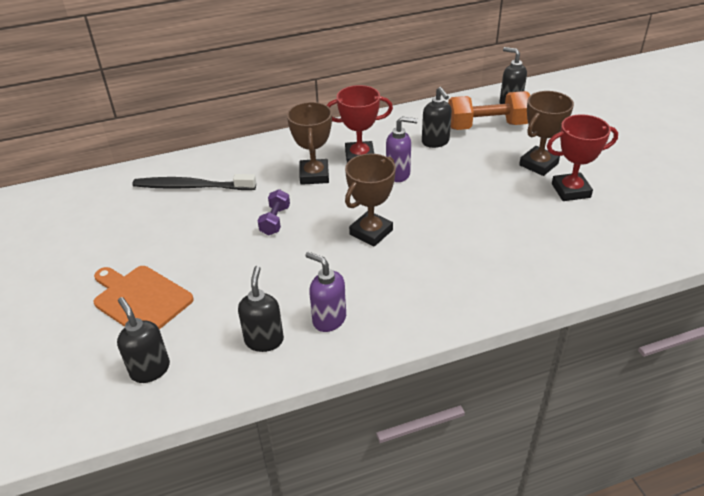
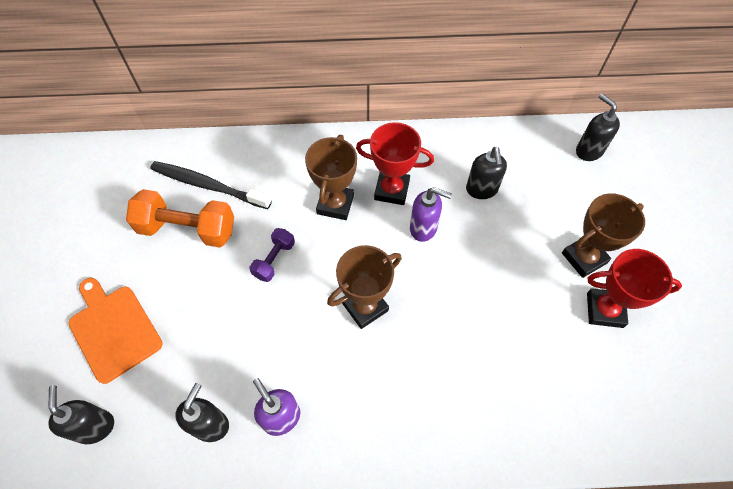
camera: 15 degrees right, 20 degrees up
(487, 126) = (548, 180): orange dumbbell -> orange dumbbell (187, 229)

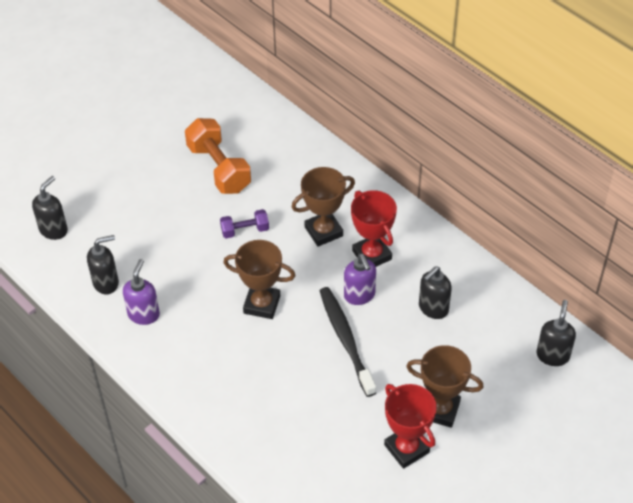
camera: 50 degrees right, 10 degrees down
(113, 330) = (116, 189): orange cutting board -> none
(208, 185) = (262, 152): black toothbrush -> black toothbrush (346, 339)

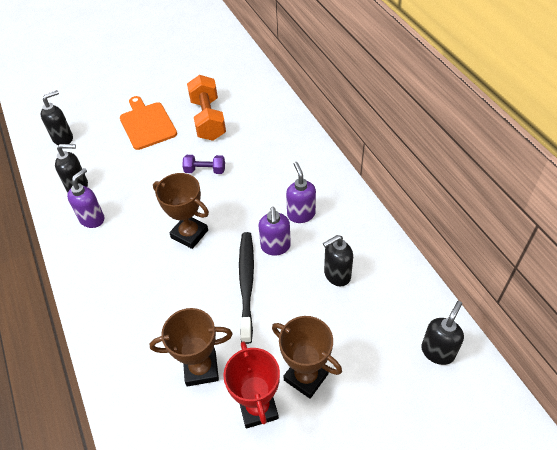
camera: 20 degrees right, 0 degrees up
(148, 190) = (147, 124): none -> orange cutting board
(323, 231) = (268, 185): brown trophy -> brown trophy (201, 369)
(372, 255) = (301, 214): red trophy -> purple soap dispenser

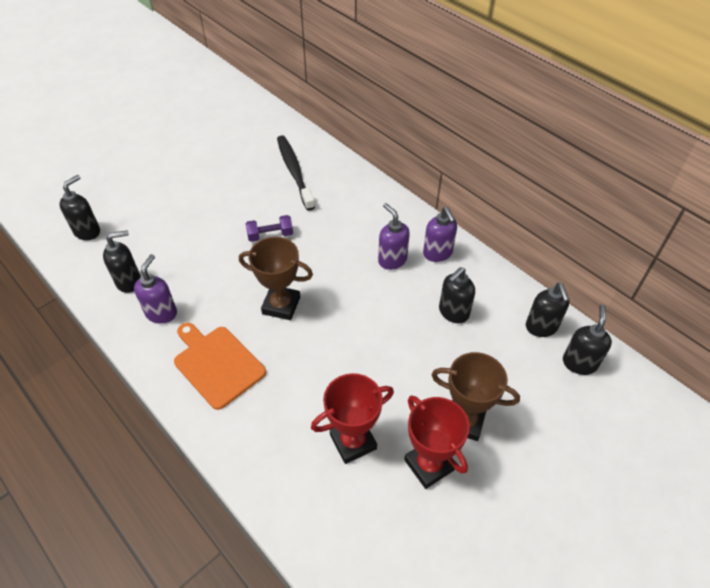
camera: 20 degrees left, 0 degrees up
(147, 124) = (182, 198): orange cutting board -> orange cutting board (217, 364)
(201, 369) = (353, 442): brown trophy -> red trophy
(208, 119) = (251, 181): orange dumbbell -> none
(246, 283) = (364, 342): black toothbrush -> black toothbrush (294, 171)
(275, 247) = (379, 298): purple soap dispenser -> purple soap dispenser (437, 253)
(414, 308) = (541, 327): none -> black soap dispenser

